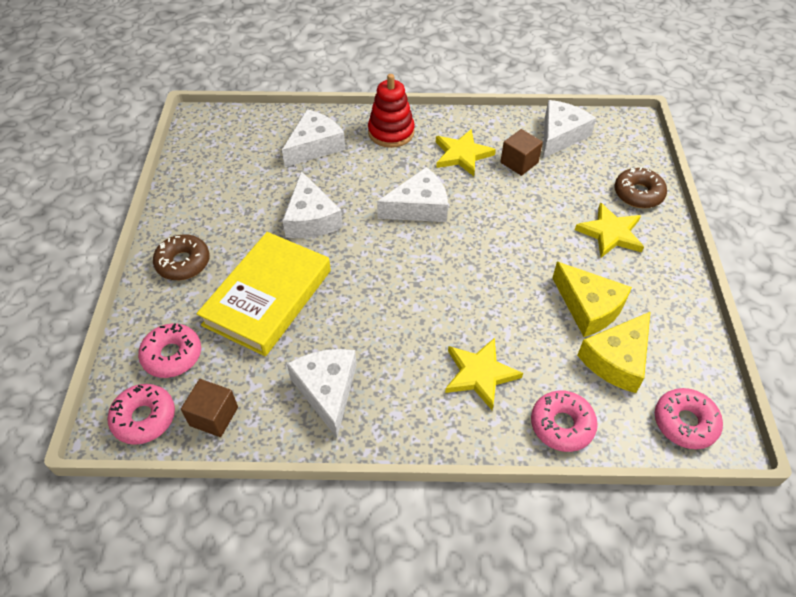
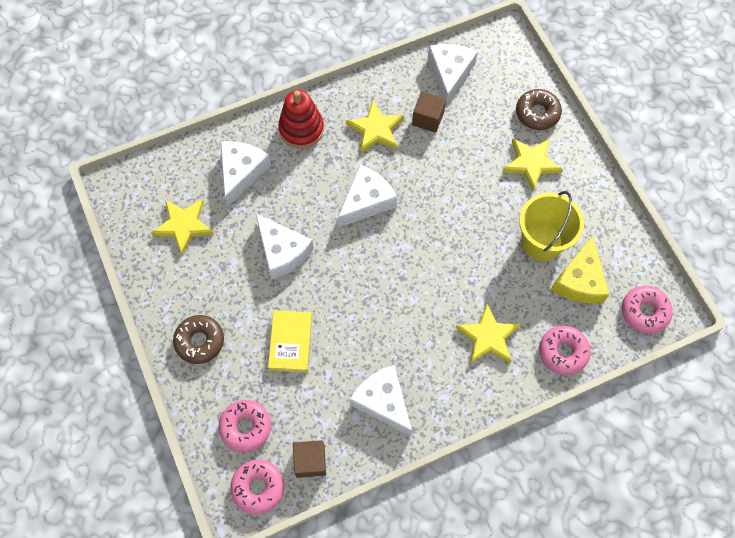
camera: 25 degrees left, 15 degrees up
(235, 168) = (183, 225): none -> yellow star
(268, 297) = (291, 342): yellow book -> yellow book, size x0.57
(588, 307) = (542, 242): yellow cheese -> yellow bucket

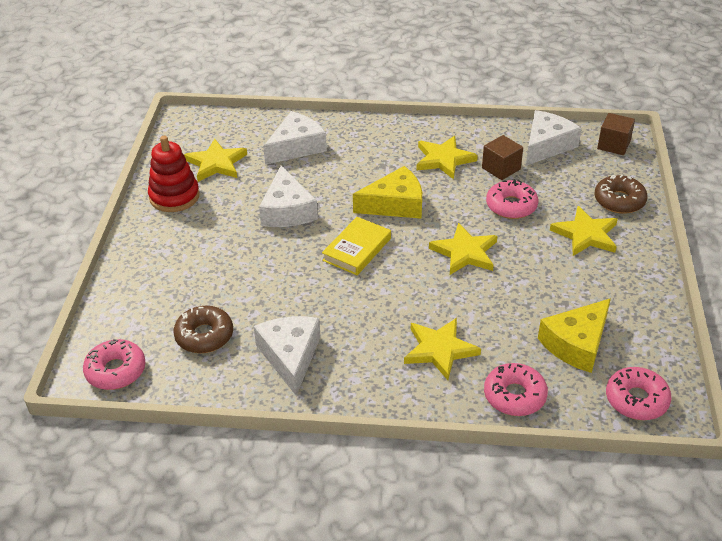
camera: 30 degrees right, 25 degrees down
(200, 341) = (160, 244): brown donut -> brown donut (204, 336)
(245, 427) = (145, 321): pink donut -> pink donut (511, 206)
(291, 342) = (240, 276): yellow book -> yellow book (357, 249)
(301, 129) = (374, 137): red stacking toy -> red stacking toy (174, 196)
(310, 461) = (181, 372): brown cube -> brown cube (613, 145)
(366, 201) = (395, 204): white cheese -> yellow cheese
(451, 228) = (465, 252): none -> yellow star
(542, 242) = (554, 298): yellow bucket -> none

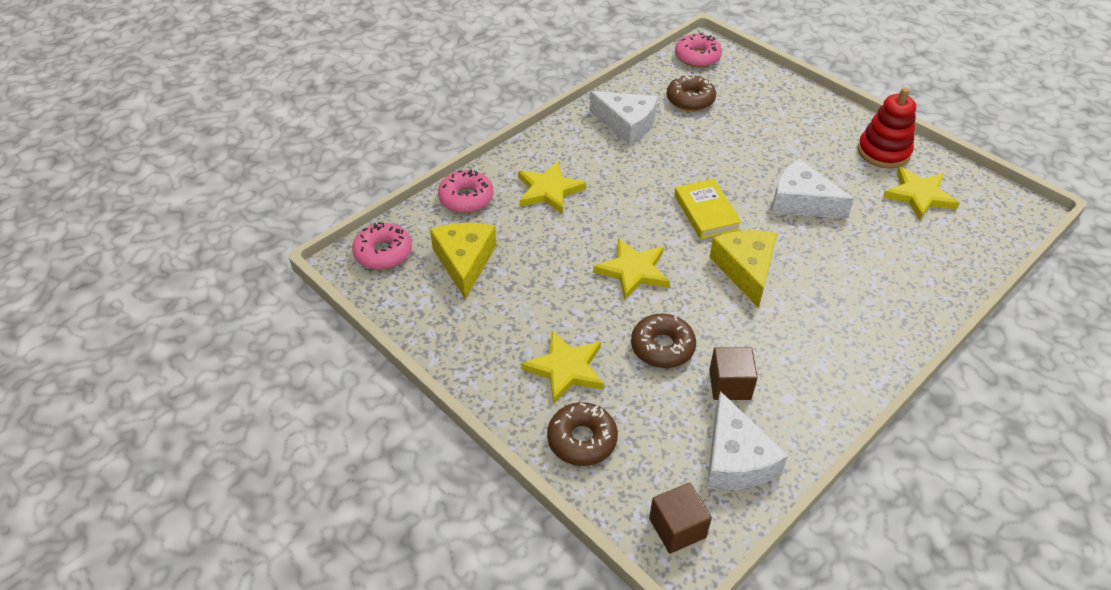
camera: 130 degrees right, 5 degrees up
(296, 147) = (906, 258): white cheese -> none
(395, 204) = (745, 270): yellow cheese -> yellow cheese turned 150 degrees clockwise
(443, 159) = (788, 350): yellow star -> none
(511, 206) = (662, 347): pink donut -> brown donut

